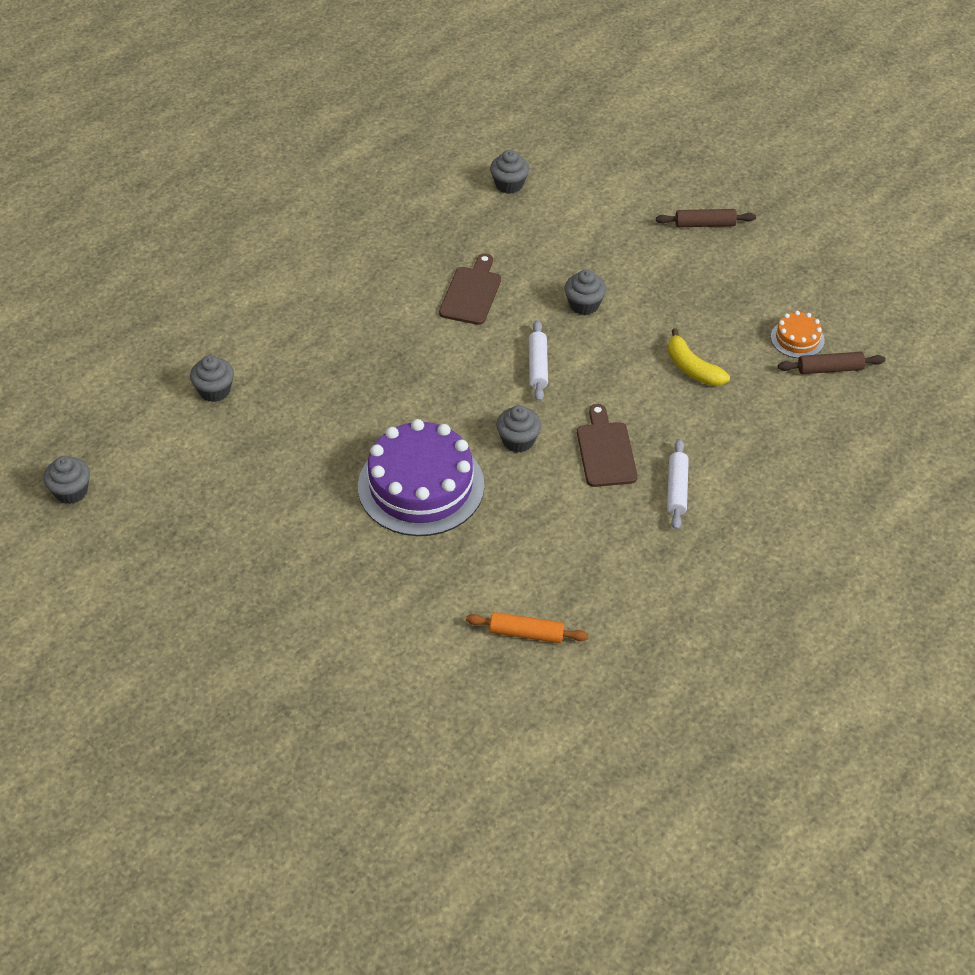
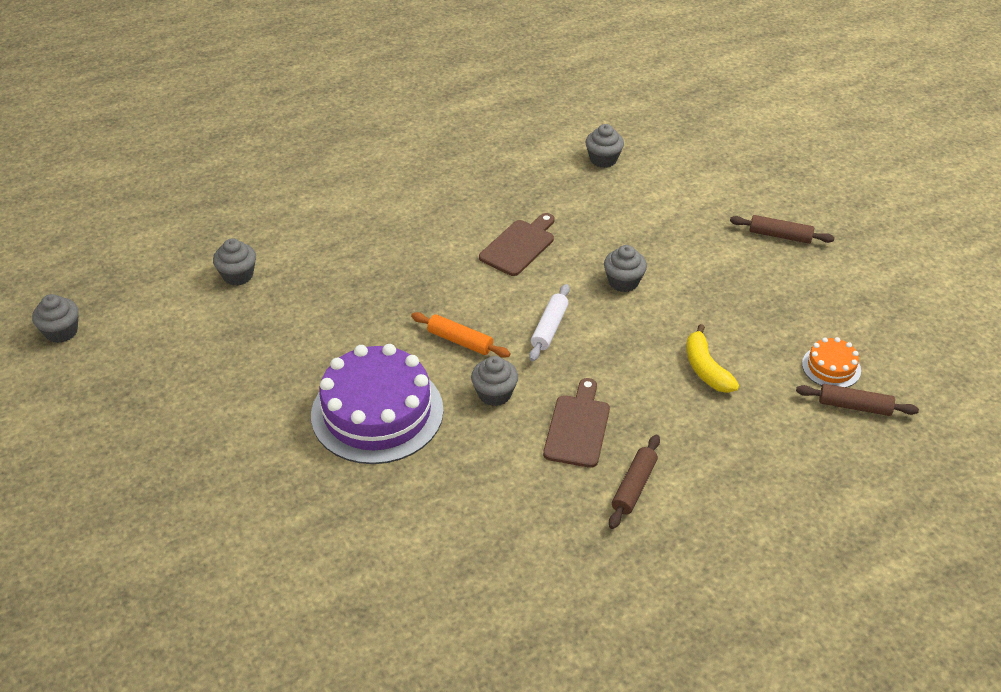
camera: 20 degrees right, 5 degrees down
(526, 633) = (404, 593): orange rolling pin -> orange rolling pin (460, 341)
(677, 489) = (634, 487): white rolling pin -> brown rolling pin

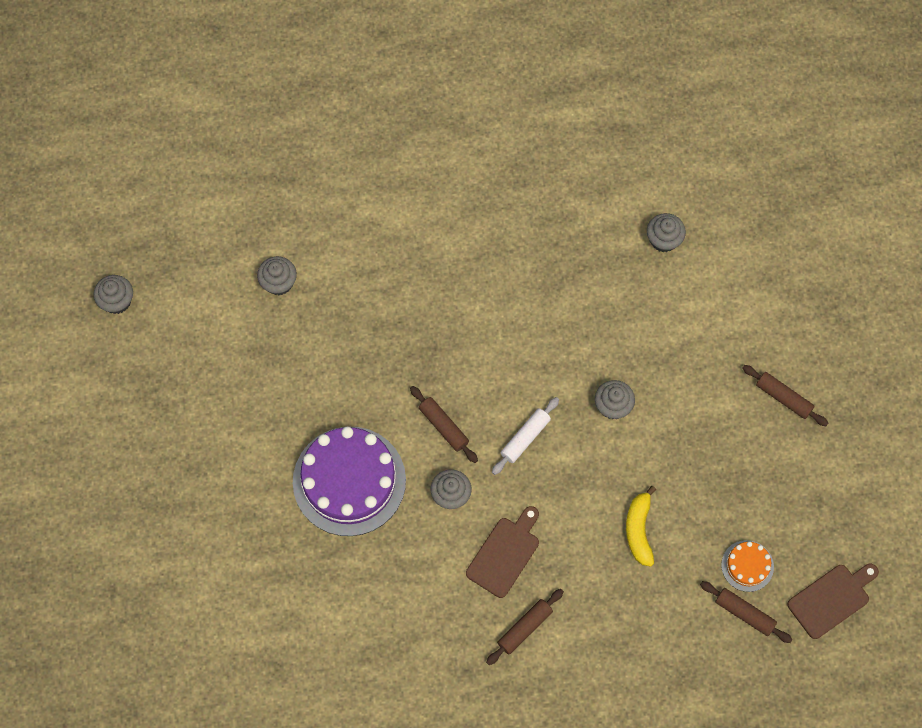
camera: 20 degrees right, 25 degrees up
(460, 341) = (443, 426): orange rolling pin -> brown rolling pin
(519, 246) = (538, 329): brown cutting board -> brown cutting board (831, 599)

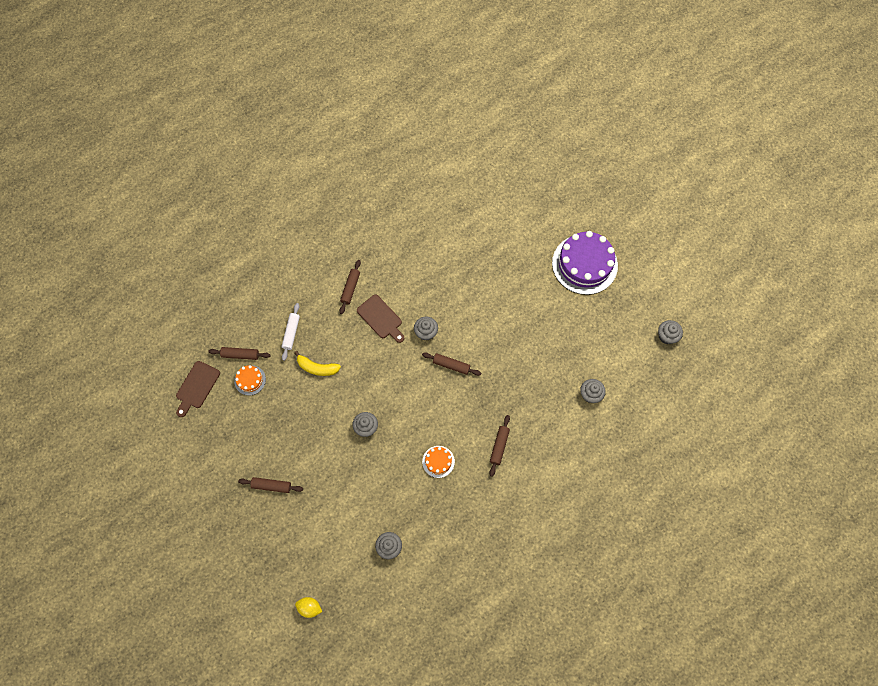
camera: 150 degrees right, 0 degrees up
(349, 481) = (482, 311): purple cake -> purple cake (584, 264)
(446, 283) = (499, 446): none -> brown rolling pin
(505, 554) = (381, 318): brown cutting board -> brown cutting board turned 45 degrees counterclockwise
(525, 438) = (404, 383): white rolling pin -> white rolling pin (291, 333)
(539, 308) = (438, 461): none -> orange cake
(639, 530) = (317, 368): yellow banana -> yellow banana turned 135 degrees clockwise
(802, 224) = (309, 607): none -> yellow lemon

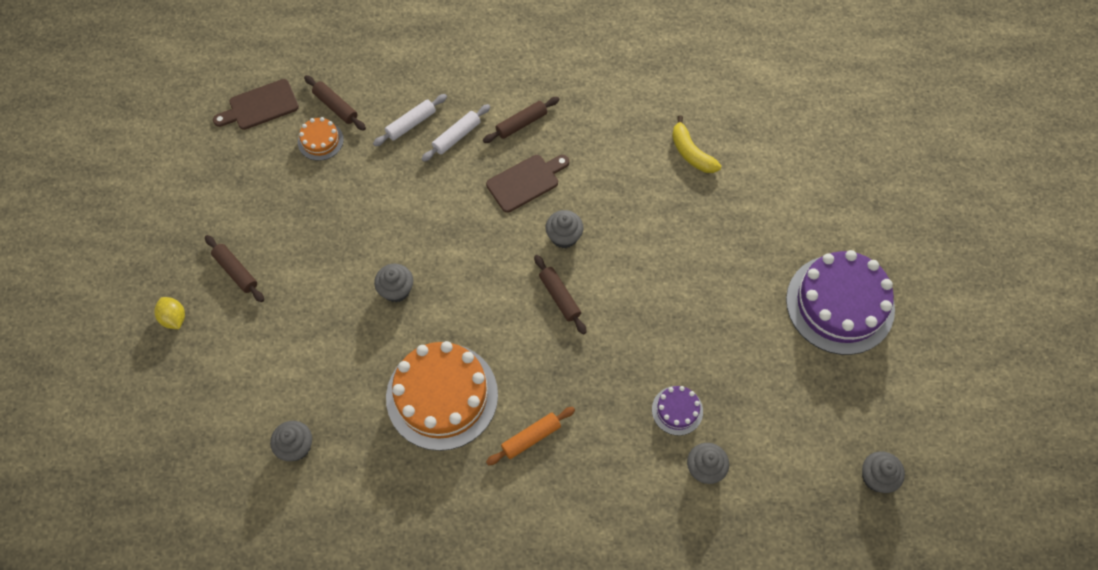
camera: 40 degrees right, 5 degrees down
(309, 607) = (149, 439): yellow lemon -> yellow lemon (174, 318)
(317, 368) = (404, 182): yellow banana -> yellow banana (691, 153)
(322, 321) = (456, 136): none -> white rolling pin
(381, 318) = (526, 182): brown cutting board -> brown cutting board turned 120 degrees counterclockwise
(438, 461) = (442, 396): orange cake -> orange cake, size x2.19
(499, 446) = (531, 438): brown rolling pin -> orange rolling pin
(555, 377) = (677, 410): none -> purple cake

